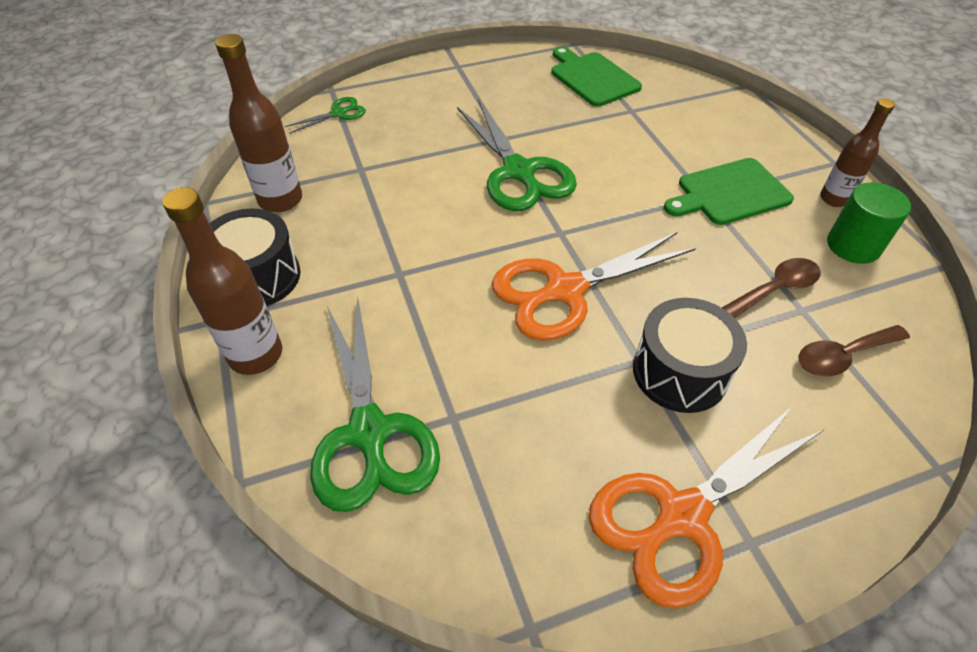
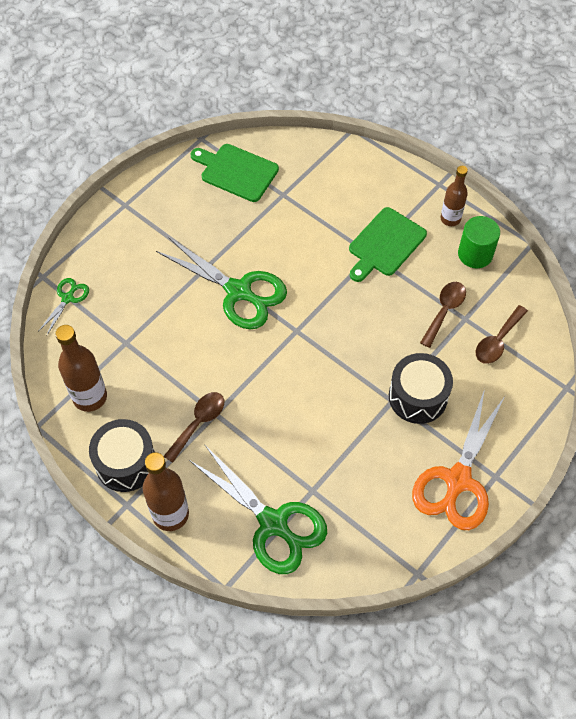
camera: 30 degrees left, 10 degrees up
(372, 274) = (198, 423): none -> brown spoon
(564, 290) = (324, 374): orange scissors -> none

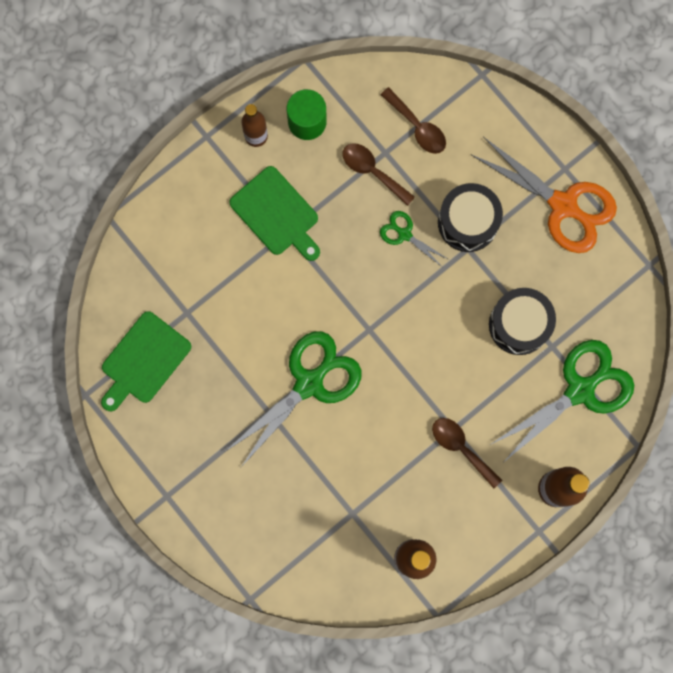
camera: 80 degrees left, 20 degrees up
(68, 298) = (284, 572): green scissors -> green scissors (404, 234)
(126, 463) = (494, 527): black drum -> black drum (519, 324)

